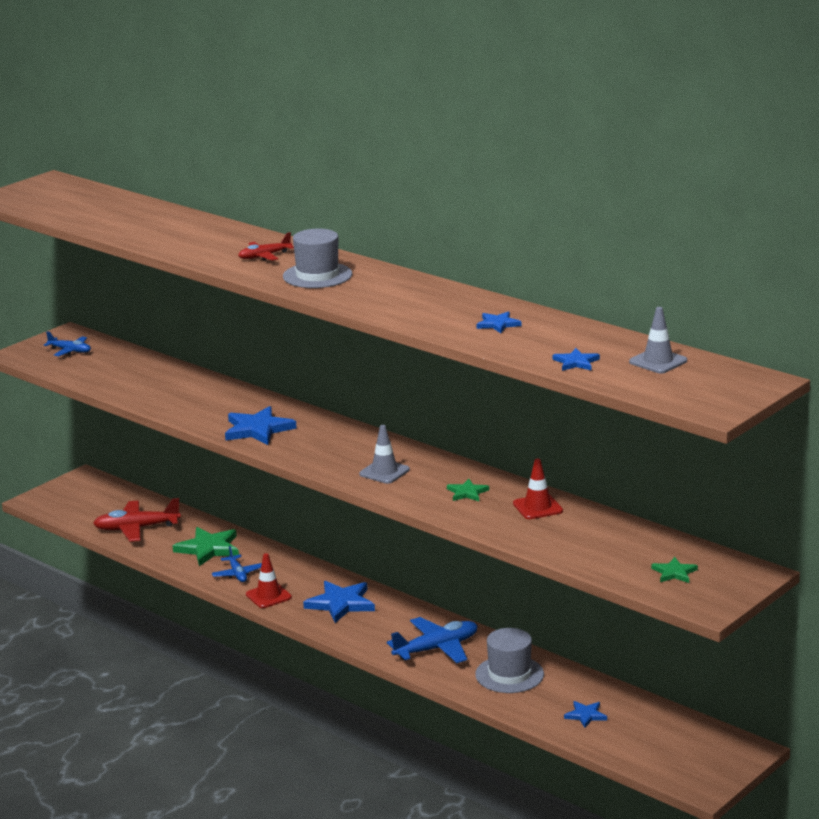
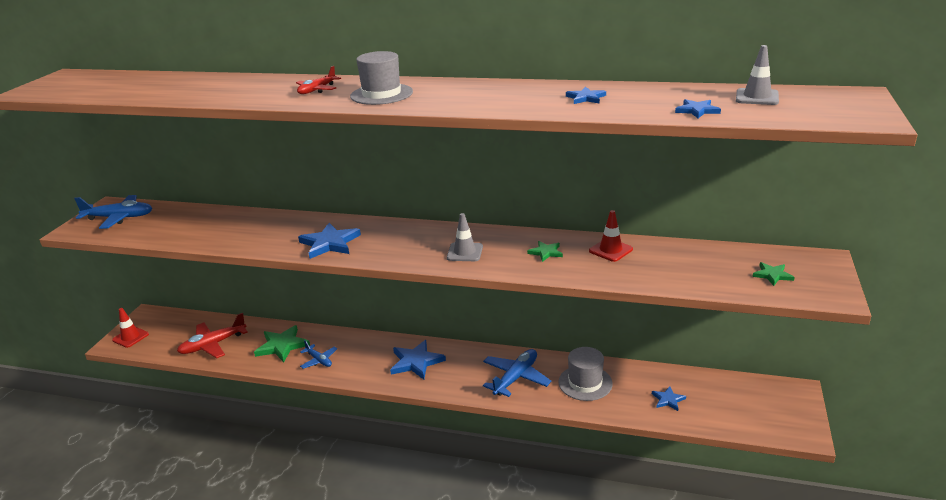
camera: 25 degrees left, 5 degrees up
(70, 351) = (119, 218): blue plane -> blue plane, size x1.69
(268, 596) = (356, 372): red traffic cone -> red traffic cone (130, 337)

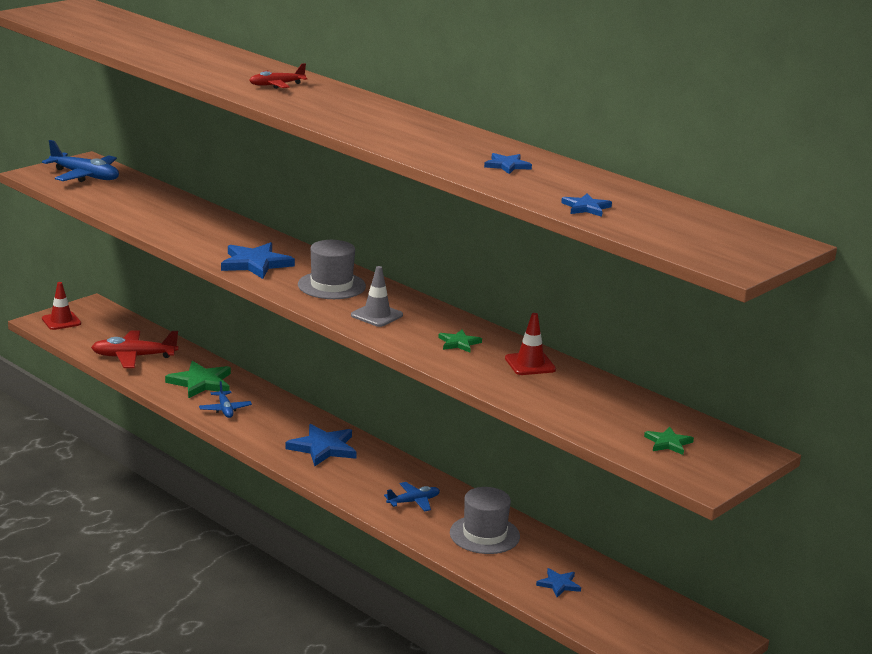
camera: 25 degrees right, 5 degrees down
(381, 94) = (327, 106): grey hat -> grey hat (331, 285)
(516, 378) = (413, 502): blue plane -> blue plane, size x0.59
(757, 97) = (673, 215): grey traffic cone -> none

